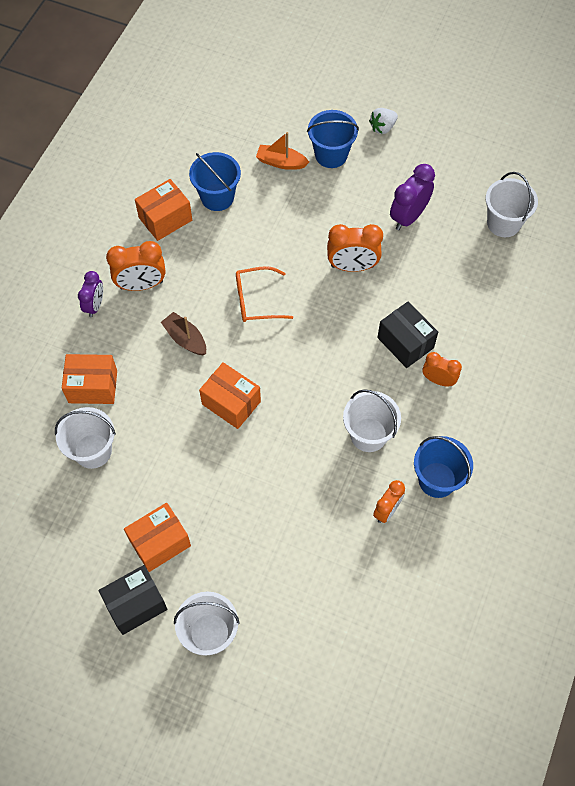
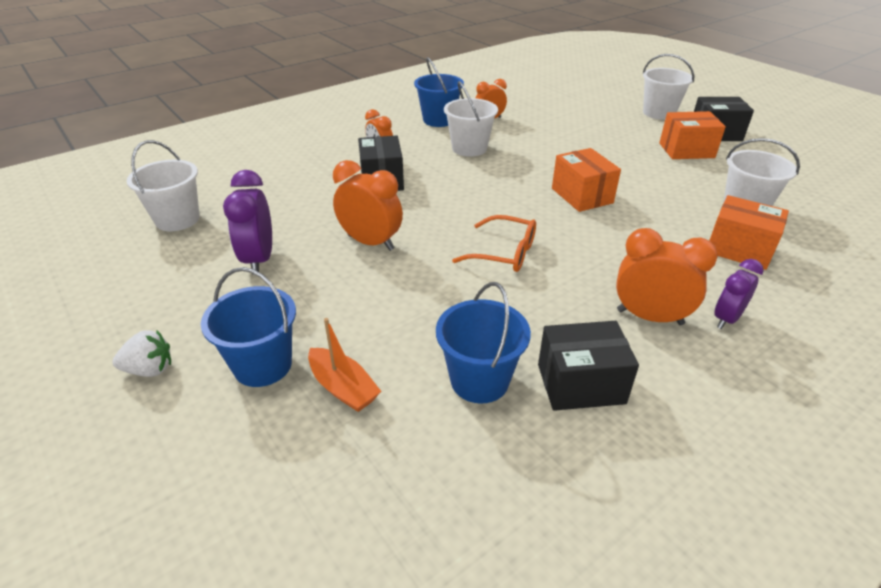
camera: 150 degrees left, 25 degrees down
(165, 219) = (580, 384): orange box -> black box
(185, 339) = (609, 250): brown boat -> none
(408, 217) = (259, 259): purple clock -> purple clock turned 105 degrees clockwise

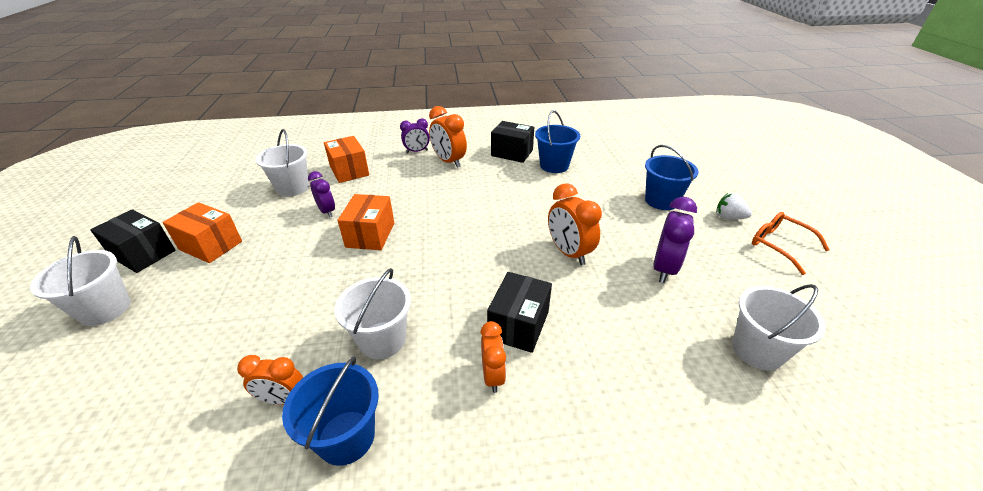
camera: 150 degrees left, 0 degrees up
(343, 388) = (620, 181): orange boat -> none
(504, 253) = (481, 213): orange glasses -> orange glasses (779, 245)
(660, 200) = (327, 211): none -> purple clock

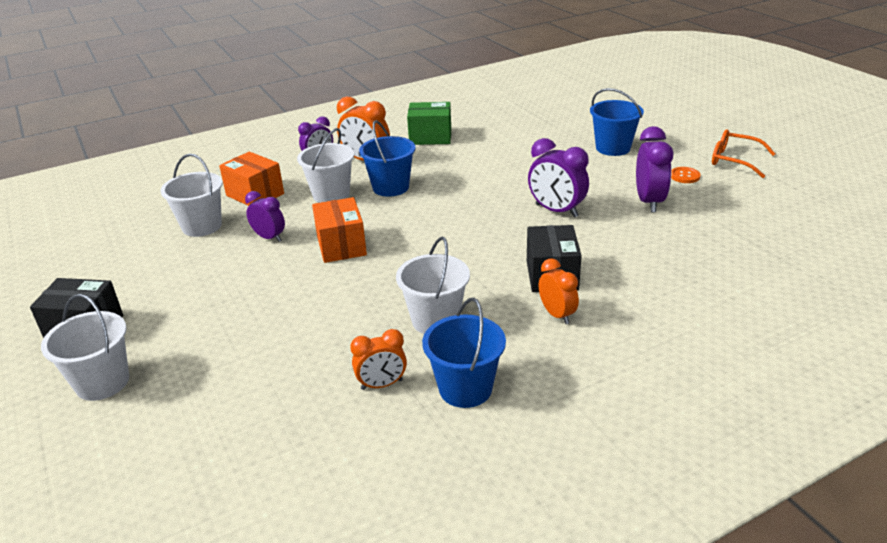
camera: 20 degrees left, 5 degrees down
(211, 245) = (162, 300): orange box -> none
(512, 153) = (430, 137): black box -> green box
(554, 165) = (485, 139): blue bucket -> blue bucket (390, 187)
(569, 253) = (556, 211): orange clock -> purple clock
(716, 249) = (684, 176): none -> orange button
(728, 217) = (681, 148): white strawberry -> none
(757, 350) = (754, 239): white bucket -> white bucket (331, 194)

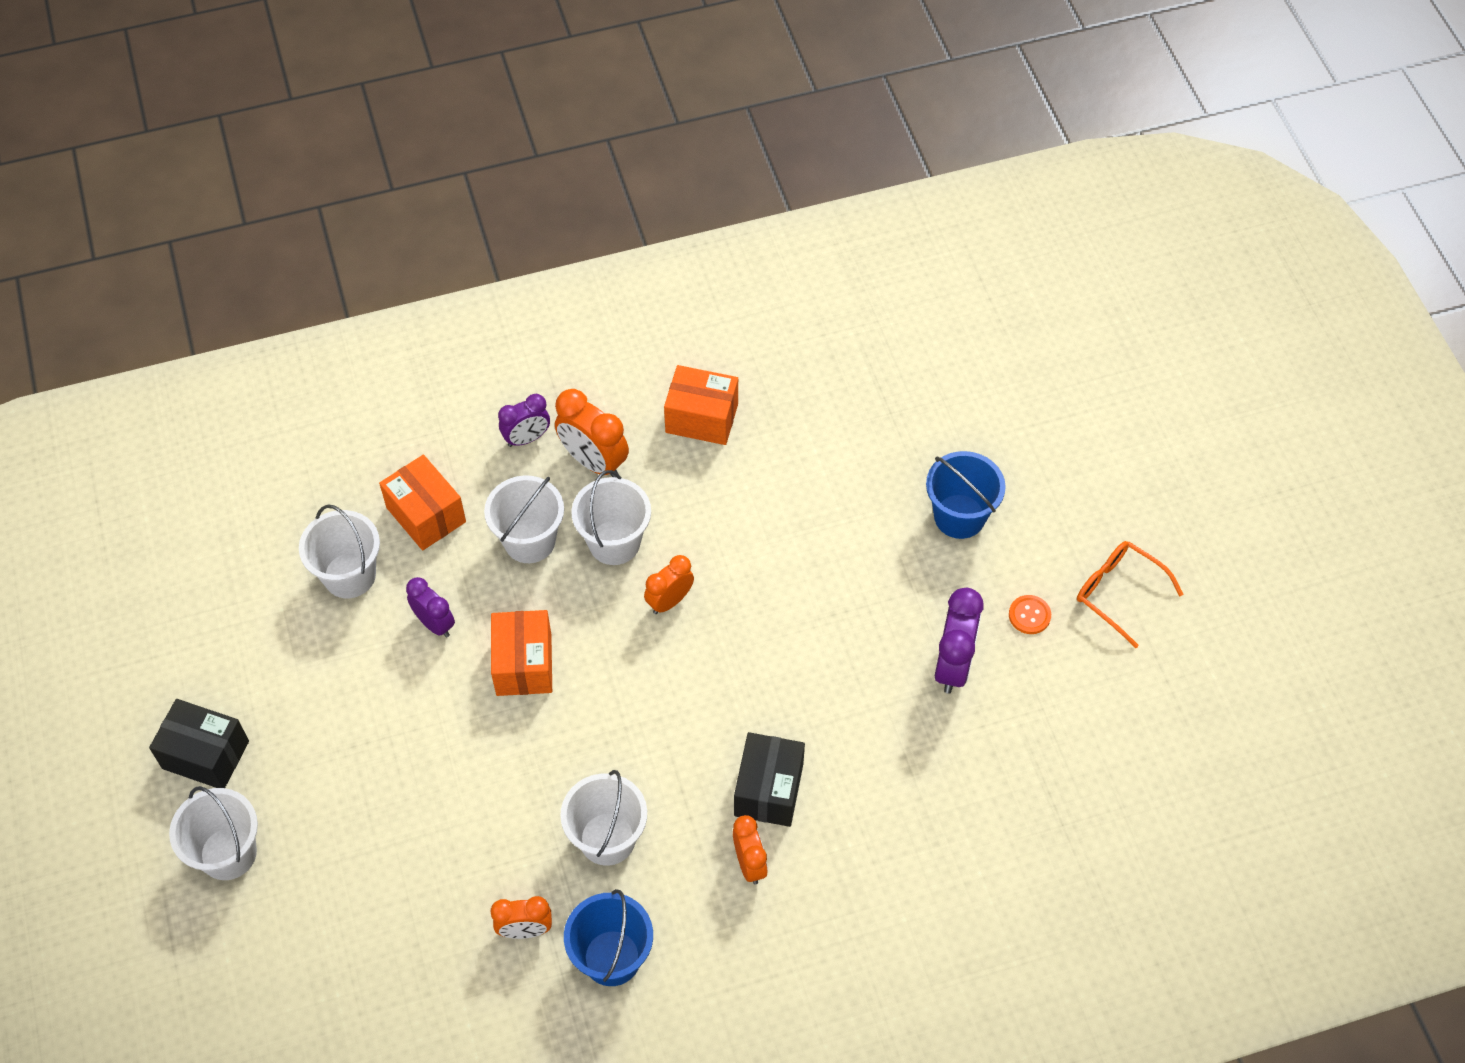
camera: 10 degrees right, 25 degrees up
(390, 187) = (614, 542): blue bucket -> white bucket
(430, 137) = (702, 418): green box -> orange box
(438, 204) = (669, 601): none -> orange clock
(556, 211) = (822, 655): purple clock -> none

